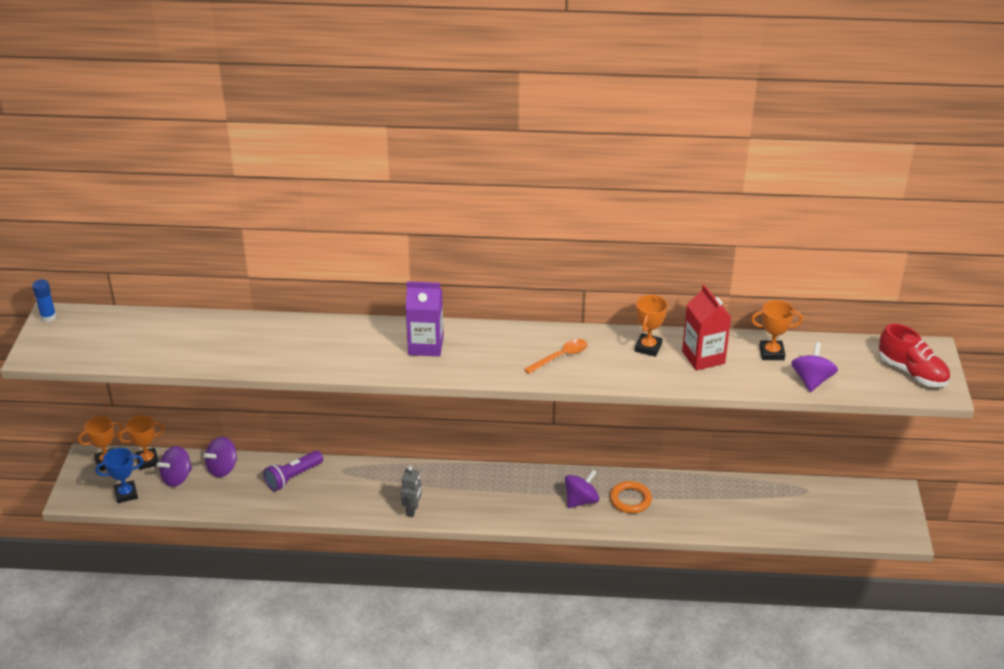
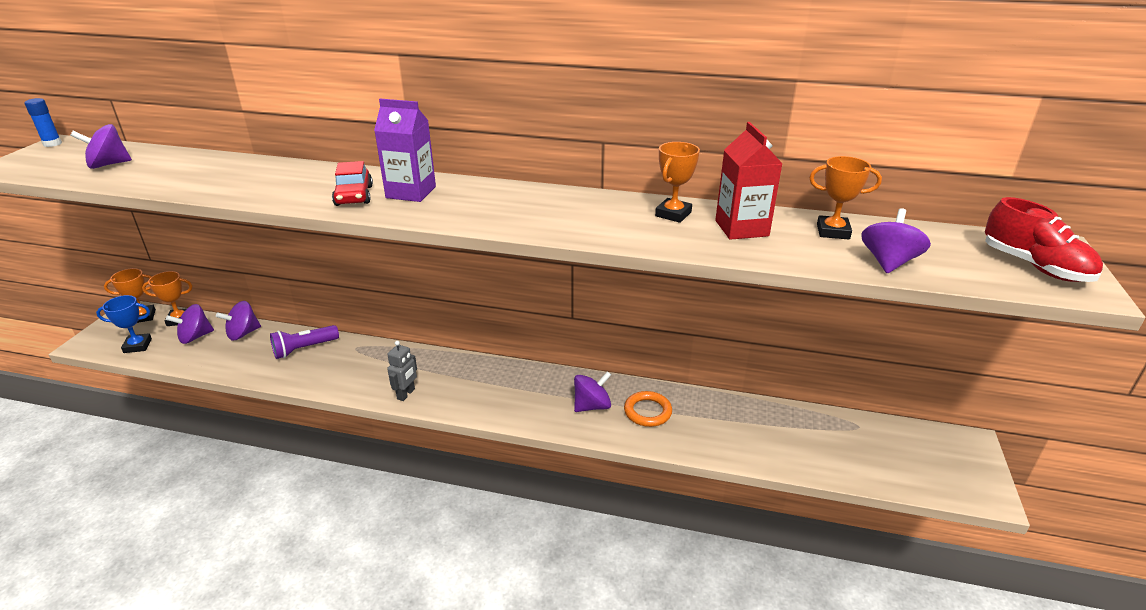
camera: 10 degrees right, 5 degrees down
(131, 340) = (108, 164): none -> purple spinning top
(380, 355) = (354, 196): none -> red car
(560, 357) = (562, 213): orange spoon -> none

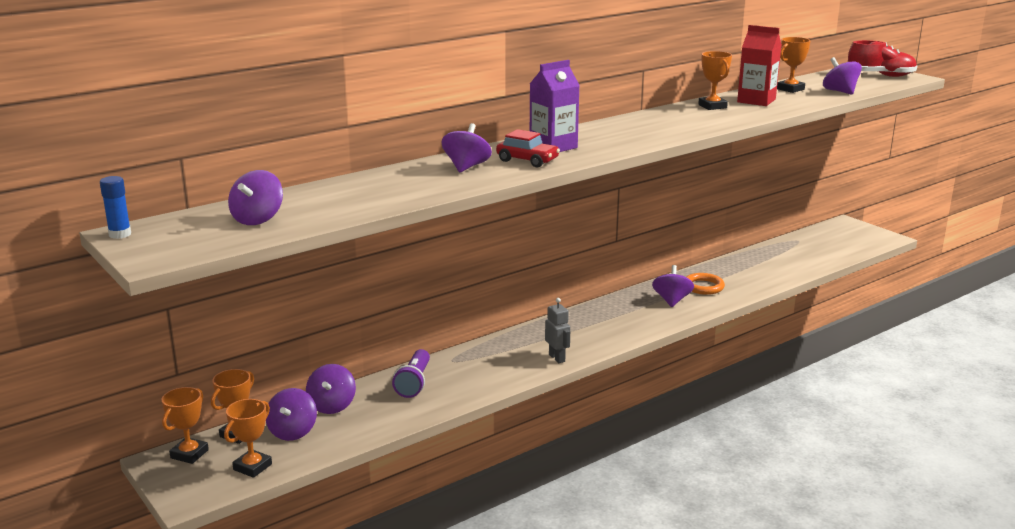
camera: 50 degrees left, 10 degrees down
(137, 346) = (252, 467): blue trophy -> orange trophy
(307, 182) = (466, 167): none -> purple spinning top

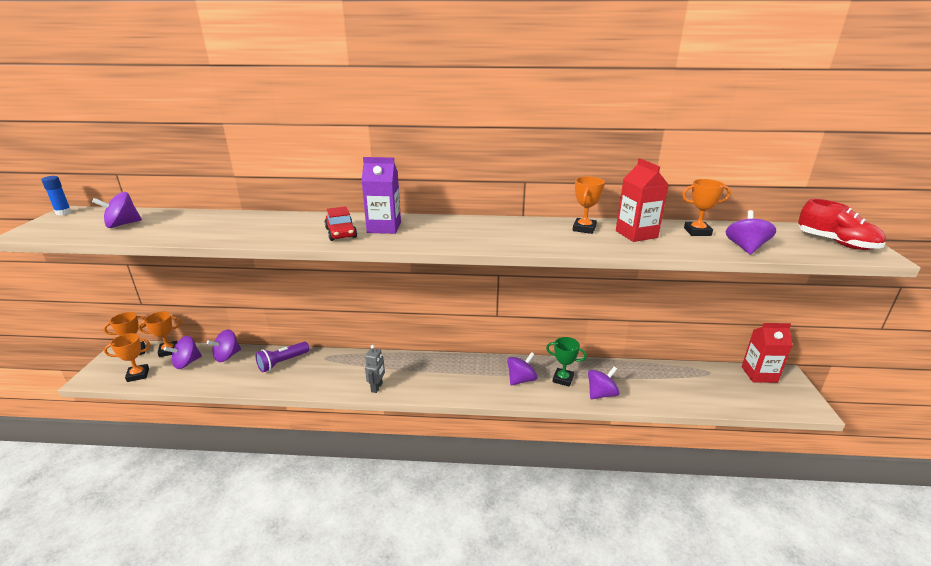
camera: 40 degrees right, 5 degrees up
(466, 167) = (297, 226): purple spinning top -> purple spinning top (601, 394)
(703, 287) = (563, 379): orange ring -> green trophy
(830, 229) = (759, 374): none -> red carton

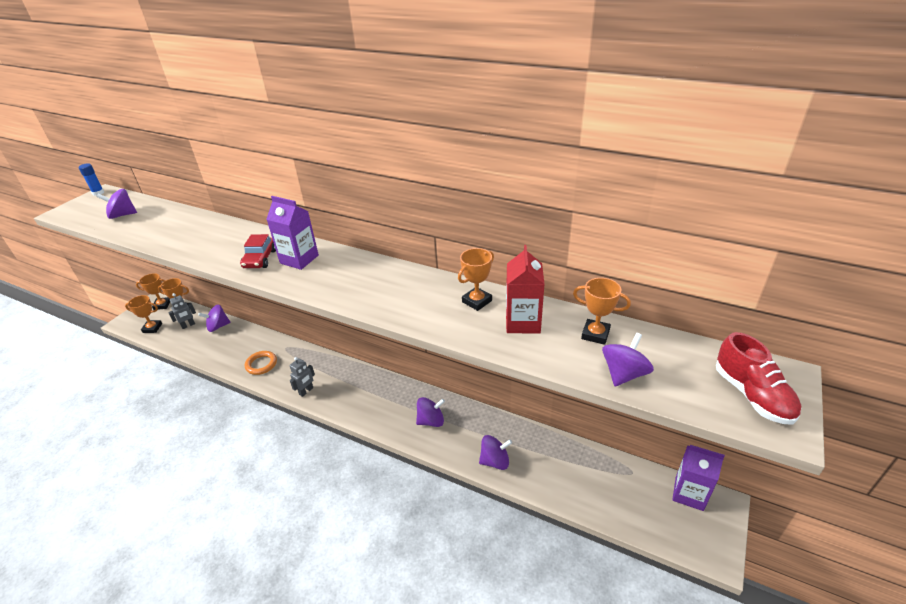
camera: 25 degrees right, 10 degrees up
(187, 363) = (188, 325): purple spinning top -> grey robot
(282, 362) = (252, 344): purple flashlight -> none
(307, 377) = (261, 364): none -> orange ring
(563, 379) = (470, 432): green trophy -> none
(759, 374) = (689, 493): red carton -> purple carton

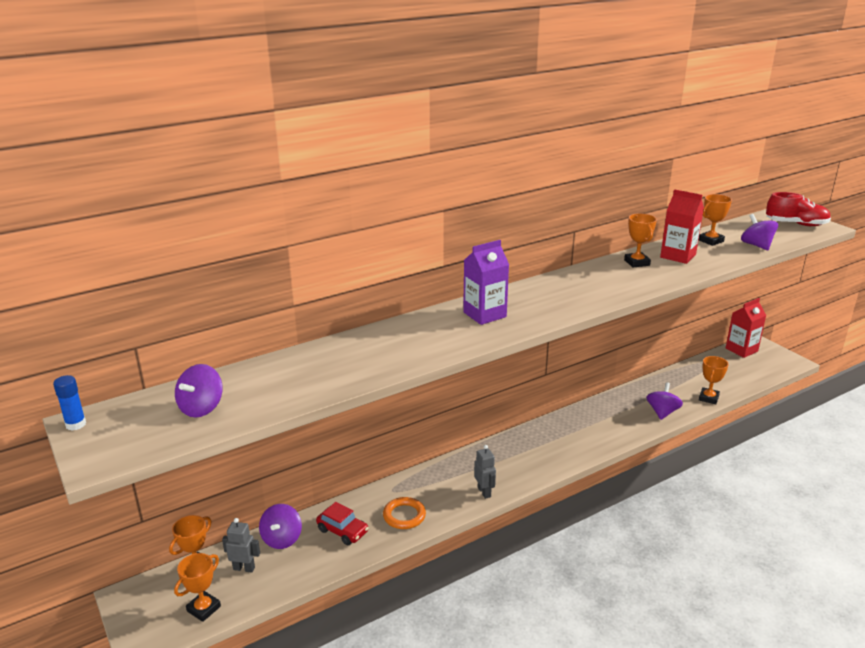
camera: 60 degrees left, 10 degrees down
(162, 305) = (152, 589): orange trophy -> orange trophy (708, 398)
(188, 325) = (244, 568): grey robot -> grey robot turned 75 degrees counterclockwise
(260, 259) = (458, 333): red car -> red car (342, 531)
(431, 421) = (592, 428): purple spinning top -> none
(689, 493) = (741, 350): purple carton -> red carton

